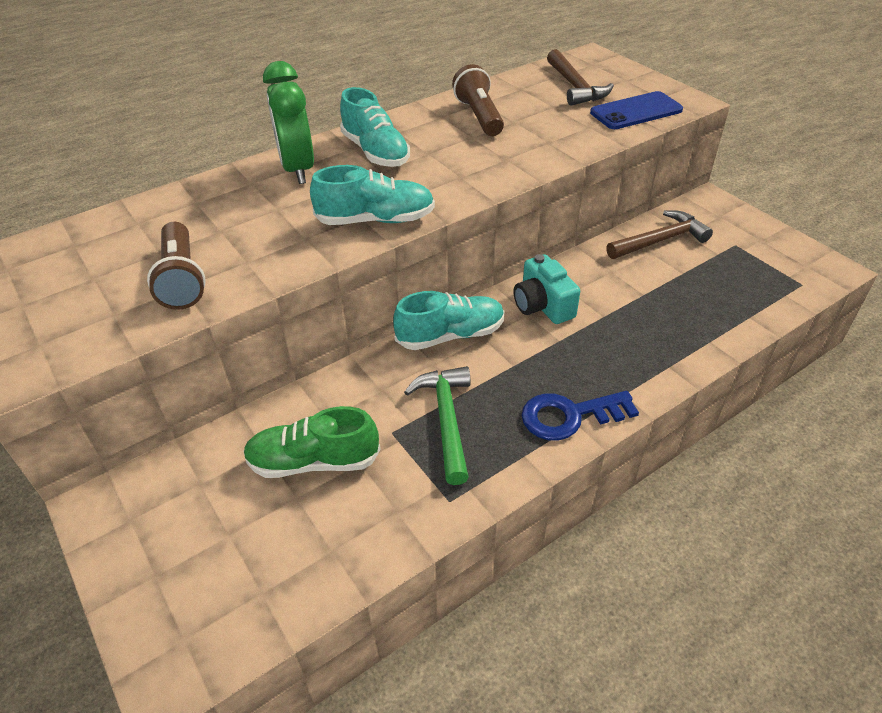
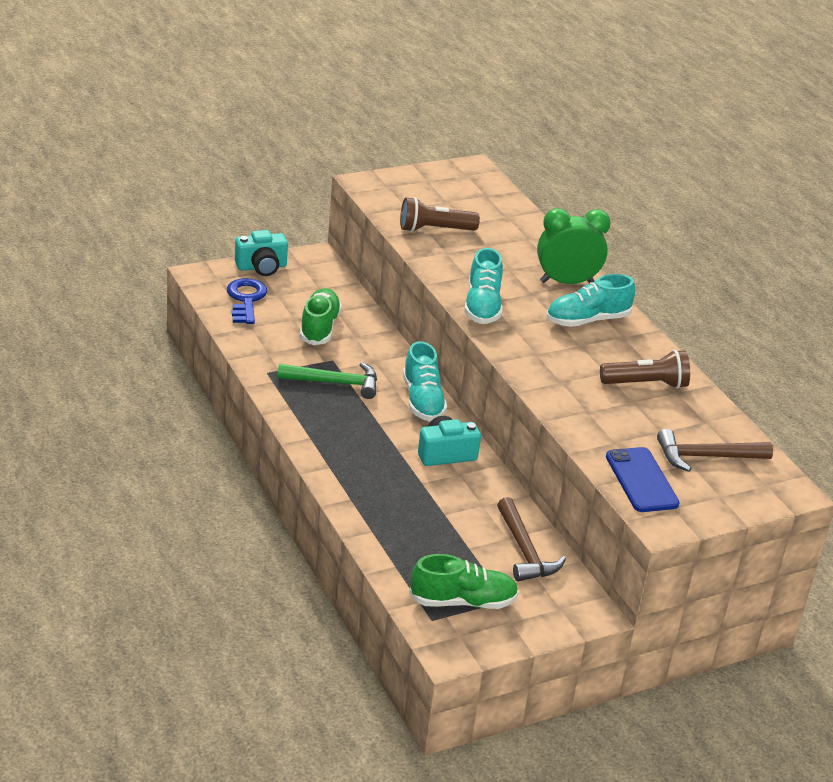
camera: 95 degrees right, 10 degrees down
(136, 578) = (261, 267): none -> turquoise camera
(569, 416) = (318, 436): blue key -> blue key (246, 299)
(761, 268) = (463, 601): none -> green shoe

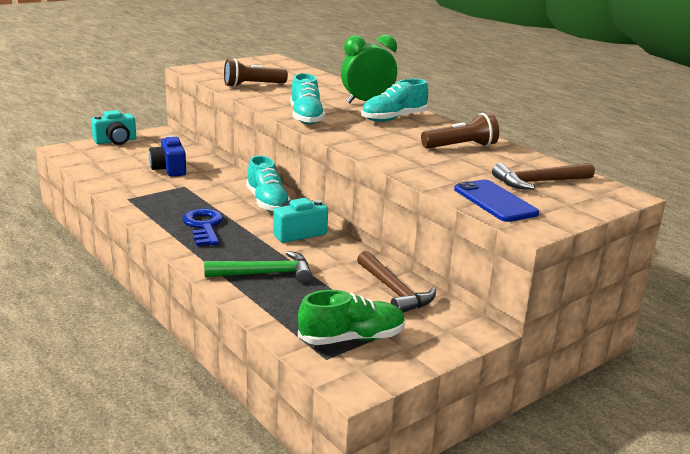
camera: 10 degrees left, 10 degrees down
(246, 299) = (104, 159): blue key -> blue key (204, 226)
(319, 328) = (169, 169): green shoe -> blue camera
(335, 383) = (189, 199): green hammer -> green hammer (265, 274)

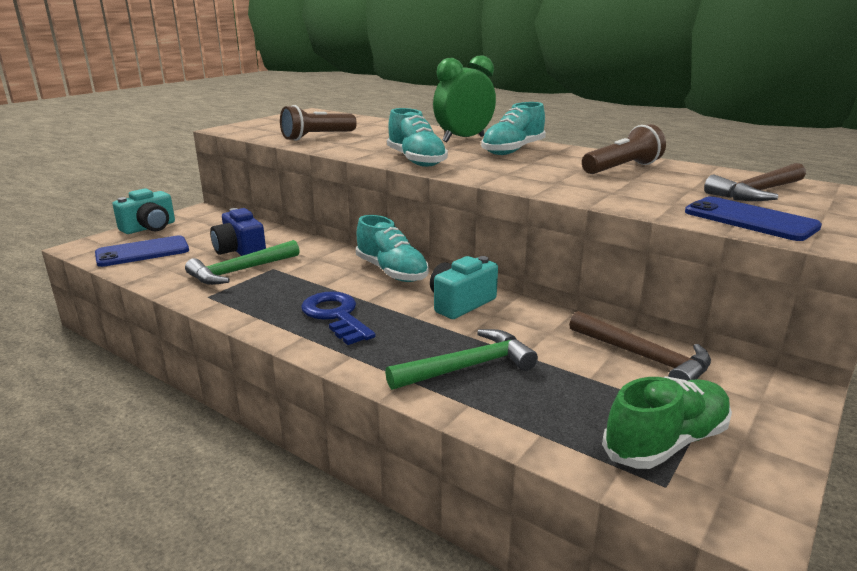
camera: 15 degrees left, 0 degrees up
(101, 159) = (142, 252): none -> blue phone
(160, 184) = (240, 271): none -> green hammer

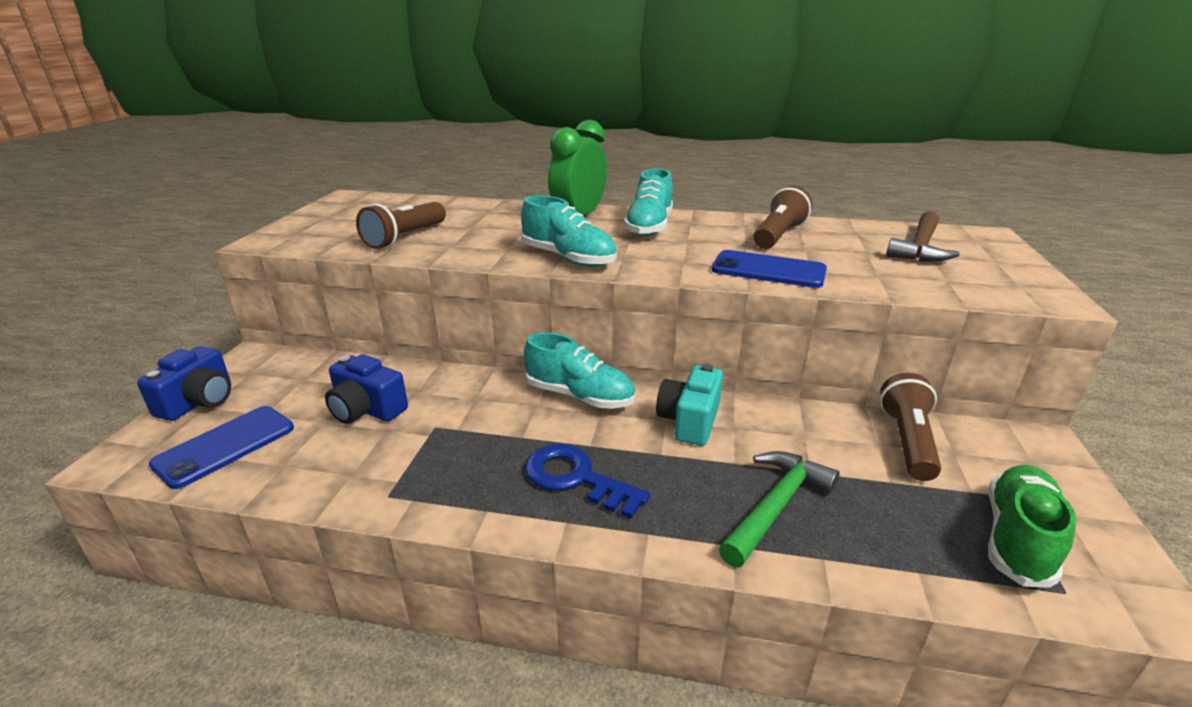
camera: 25 degrees left, 5 degrees up
(149, 228) = (199, 401): turquoise camera -> blue camera
(240, 271) = (396, 442): green hammer -> none
(644, 358) = (907, 441): brown hammer -> brown flashlight
(750, 219) = (959, 284): blue phone -> blue phone (768, 270)

